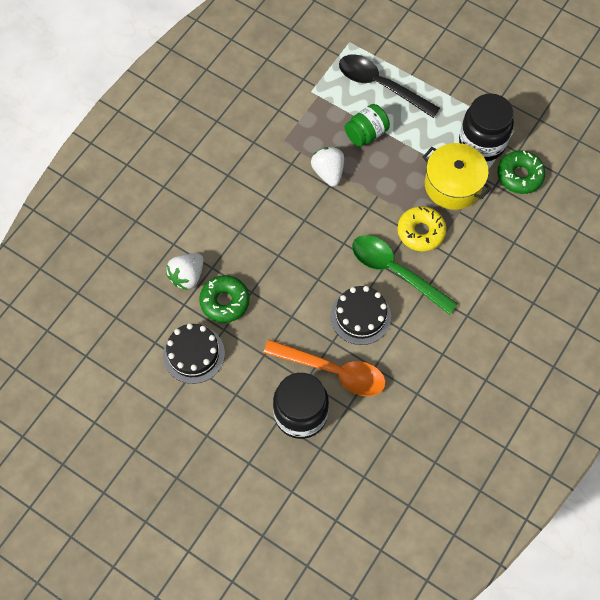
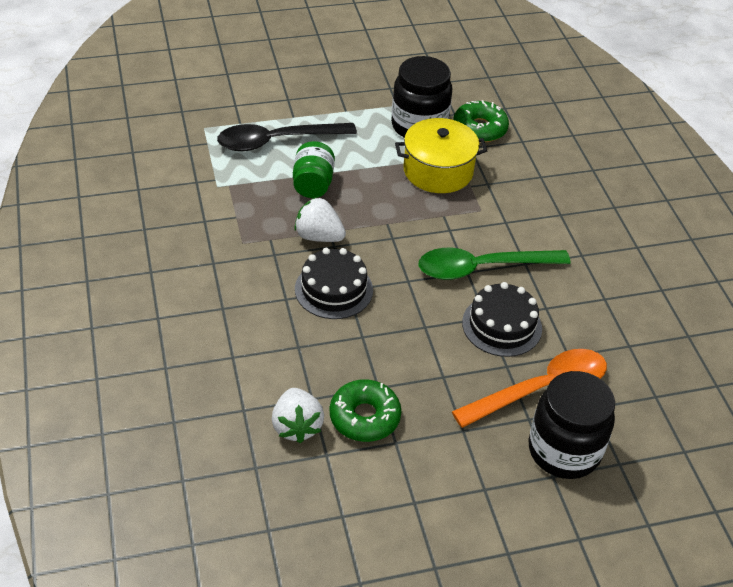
camera: 50 degrees left, 20 degrees down
(194, 354) = (396, 490): black cake -> black cake (333, 289)
(421, 232) = (460, 223): yellow donut -> none

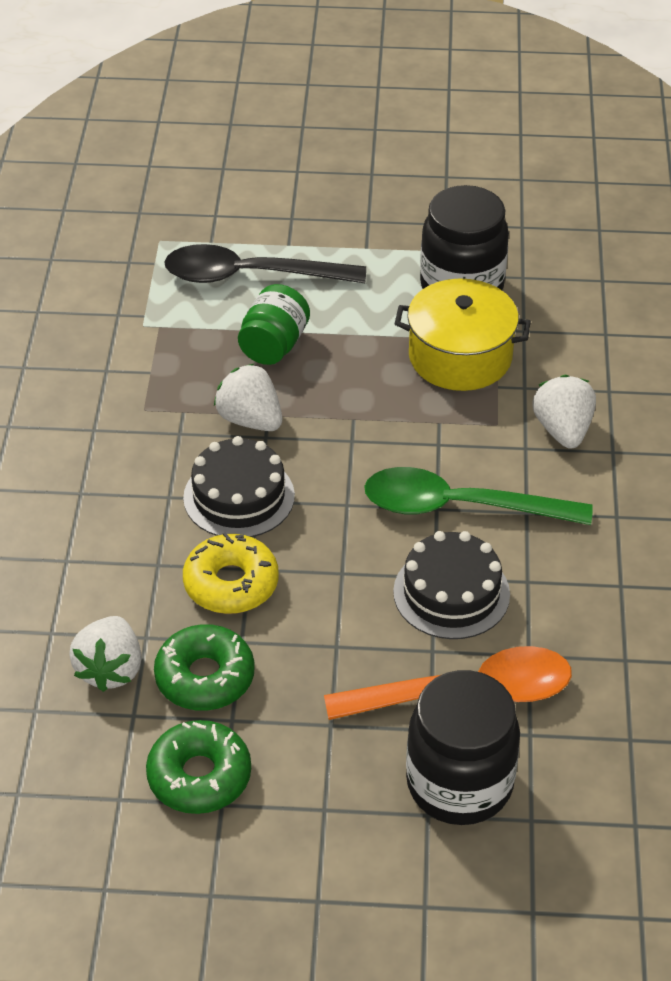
camera: 20 degrees right, 0 degrees up
(354, 349) = (231, 583): none -> yellow donut
(479, 129) = (550, 305): green donut -> green donut (199, 776)
(524, 206) = (563, 430): none -> white strawberry

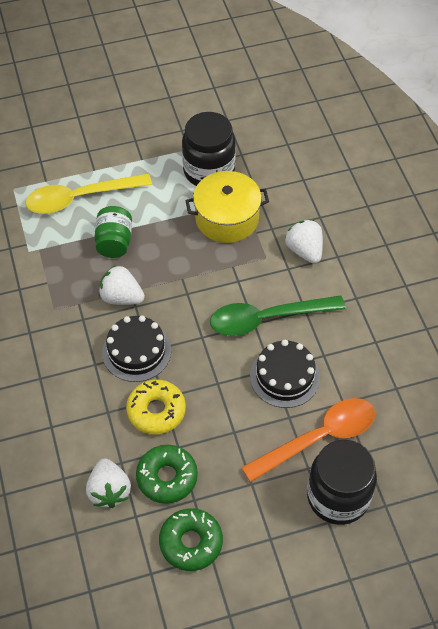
camera: 20 degrees left, 10 degrees up
(250, 276) = (80, 198): black spoon -> yellow spoon

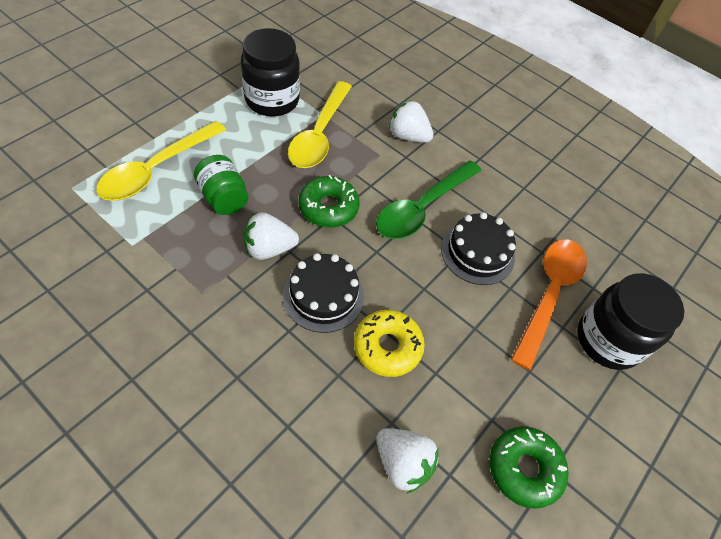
camera: 40 degrees left, 0 degrees up
(167, 477) = (449, 412): green donut -> green donut (328, 208)
(227, 218) = (319, 135): yellow pot -> yellow spoon

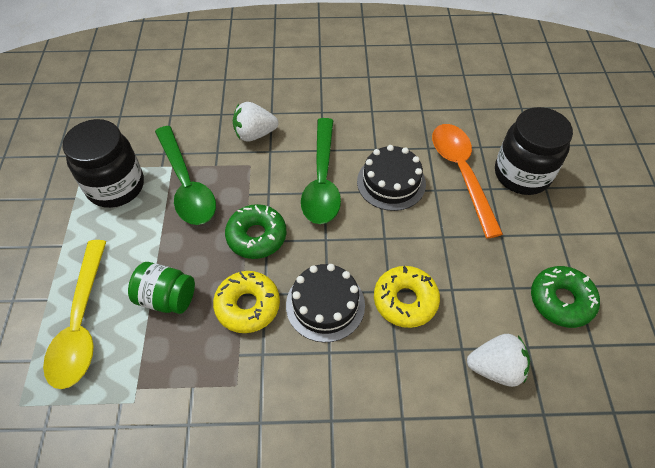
camera: 35 degrees left, 0 degrees up
(269, 248) = (248, 306): white strawberry -> yellow donut
(319, 135) = (187, 185): yellow spoon -> green spoon

